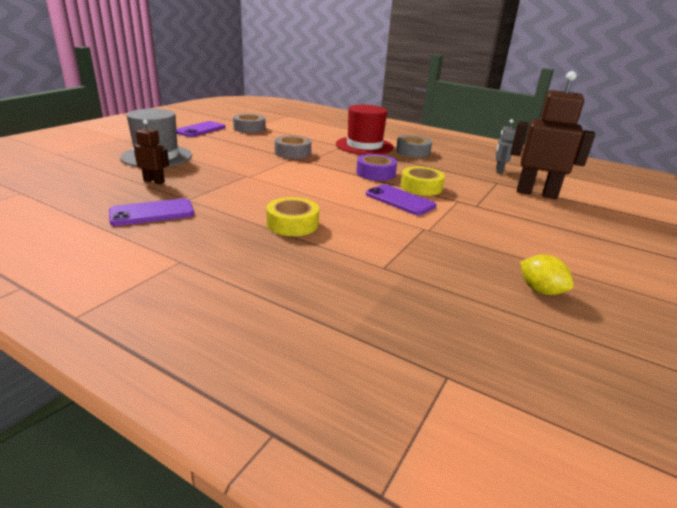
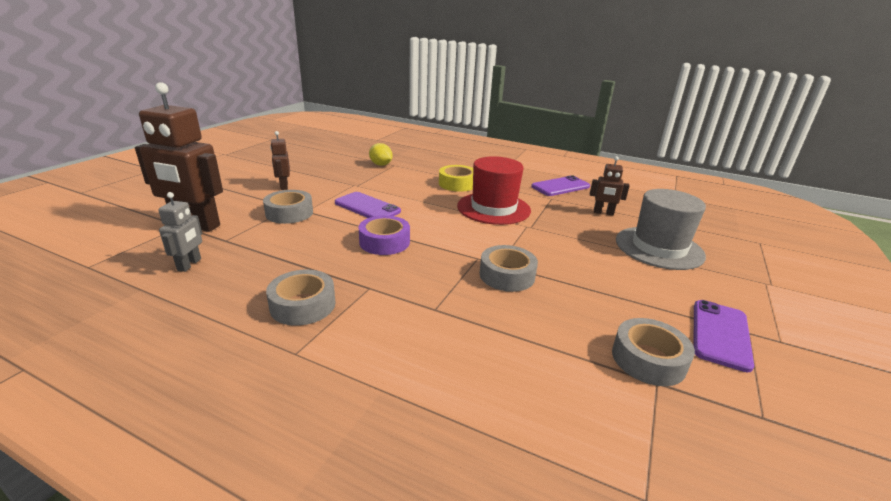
camera: 175 degrees right, 0 degrees up
(364, 146) = (393, 314): red hat -> red hat (493, 208)
(421, 187) = (336, 224): yellow tape -> none
(470, 199) = (289, 213): none -> grey tape
(511, 230) = (283, 186): none -> brown robot
(540, 290) = (307, 158): yellow lemon -> yellow lemon (381, 165)

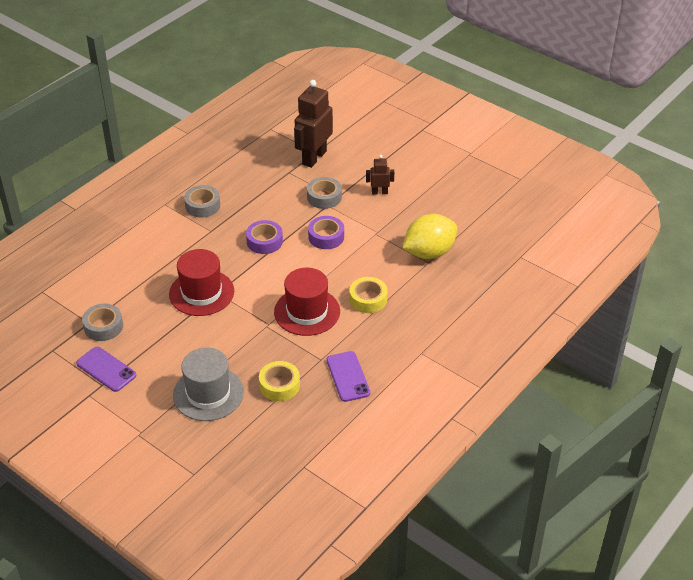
camera: 105 degrees right, 15 degrees up
(189, 264) = (260, 162): grey robot -> none
(367, 207) = (326, 237): purple phone -> purple tape
(381, 165) = (429, 252): yellow lemon -> yellow lemon, size x1.95
(507, 275) = (201, 292): grey tape -> red hat
(603, 213) = (279, 385): brown robot -> yellow tape

